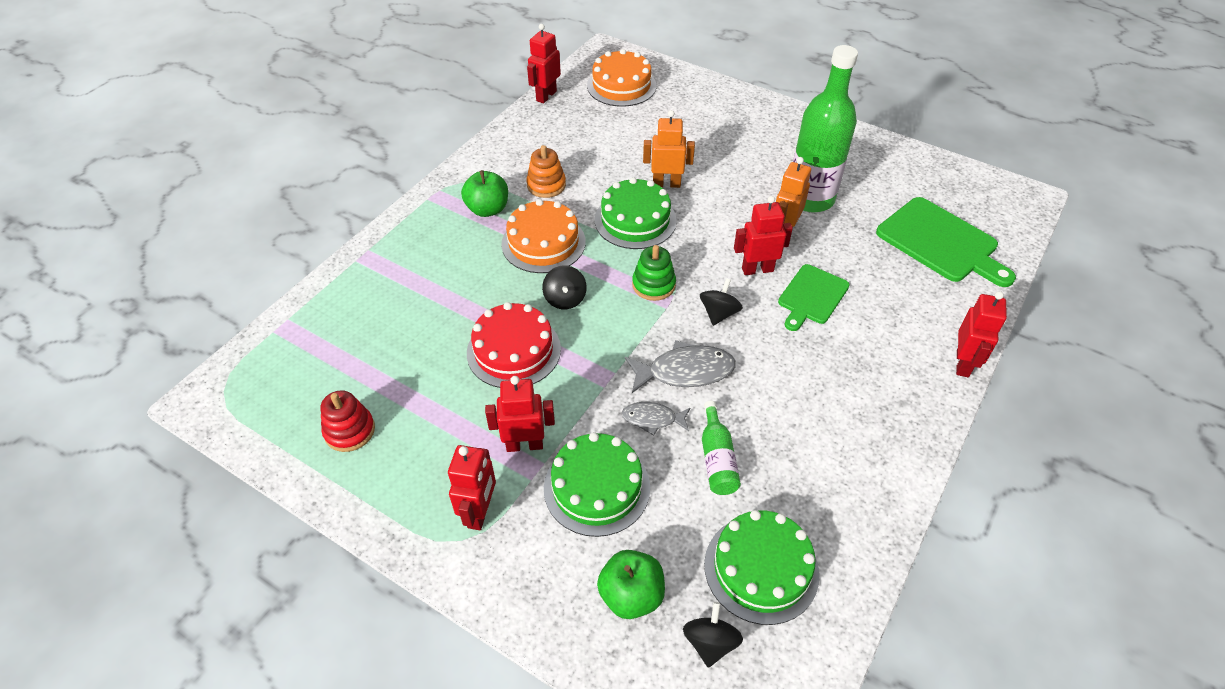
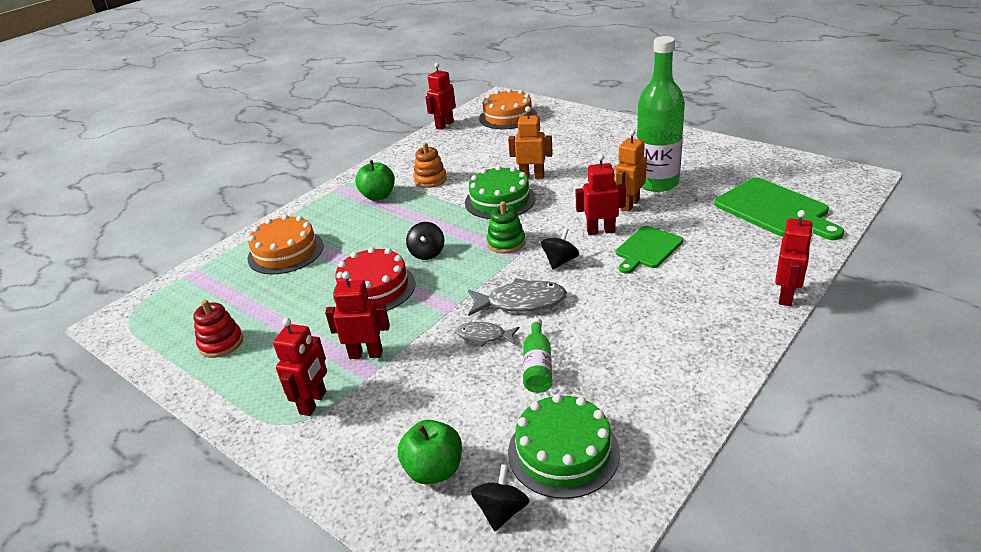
camera: 10 degrees right, 15 degrees down
(543, 243) = (418, 216): orange cake -> orange cake (285, 252)
(597, 487) = (422, 386): green cake -> none

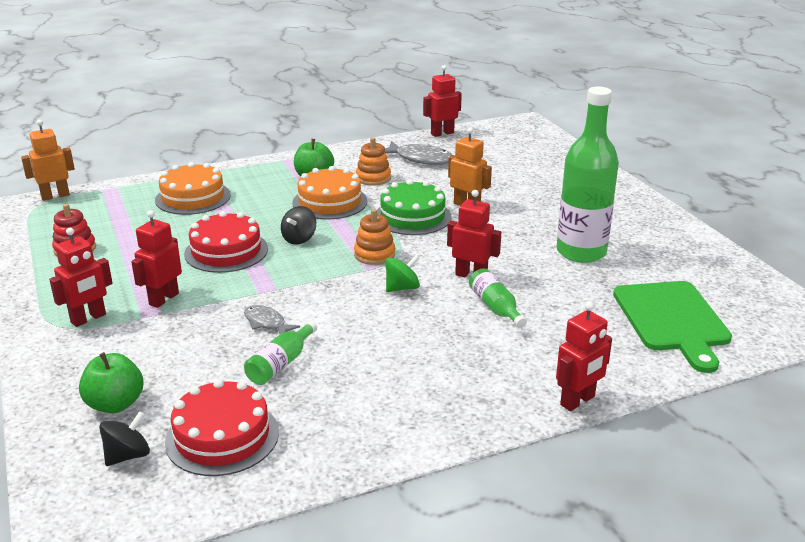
camera: 25 degrees right, 5 degrees down
(366, 354) = (163, 299): red robot -> red robot turned 90 degrees counterclockwise
(506, 243) = (374, 254): green stacking toy -> orange stacking toy
(508, 116) = (510, 143): orange cake -> orange cake (330, 202)
(521, 302) = (328, 308): grey fish -> grey fish (420, 159)
(560, 261) = (402, 288): black spinning top -> green spinning top
(563, 452) = (222, 436): green cake -> red cake
(629, 204) = (528, 262): orange robot -> orange robot (55, 196)
(647, 249) = (495, 307): green cutting board -> green bottle

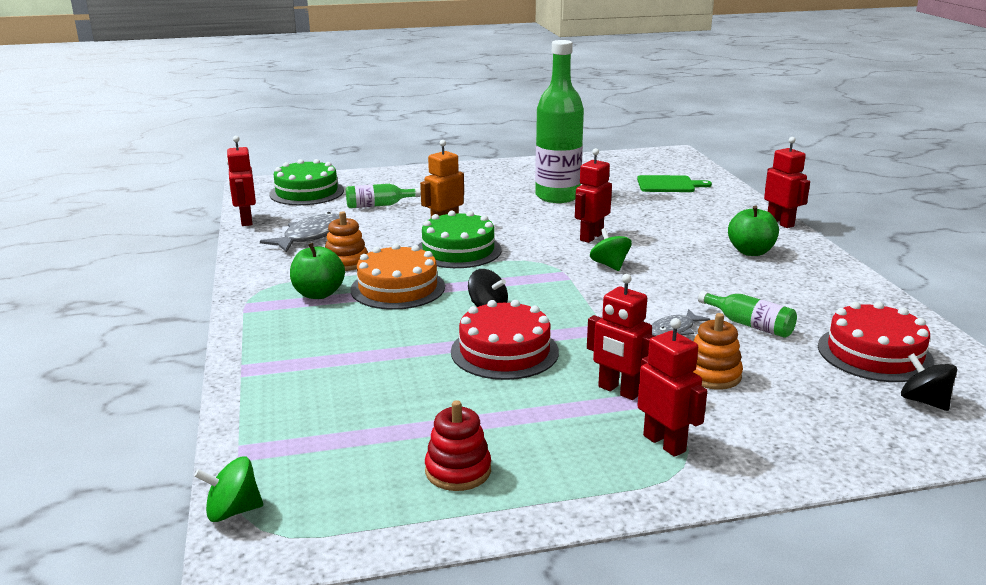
camera: 80 degrees left, 5 degrees down
(55, 196) = (233, 511): orange robot -> green spinning top
(115, 404) = (842, 413): green apple -> green apple (751, 252)
(193, 197) = (327, 376): orange cake -> none
(374, 254) = (538, 273): orange stacking toy -> orange stacking toy (712, 375)
(495, 307) = (648, 233): green bottle -> green bottle (378, 205)
(518, 143) = (306, 192): none -> green cake
(672, 320) = (668, 185): green cutting board -> green cutting board, size x0.63

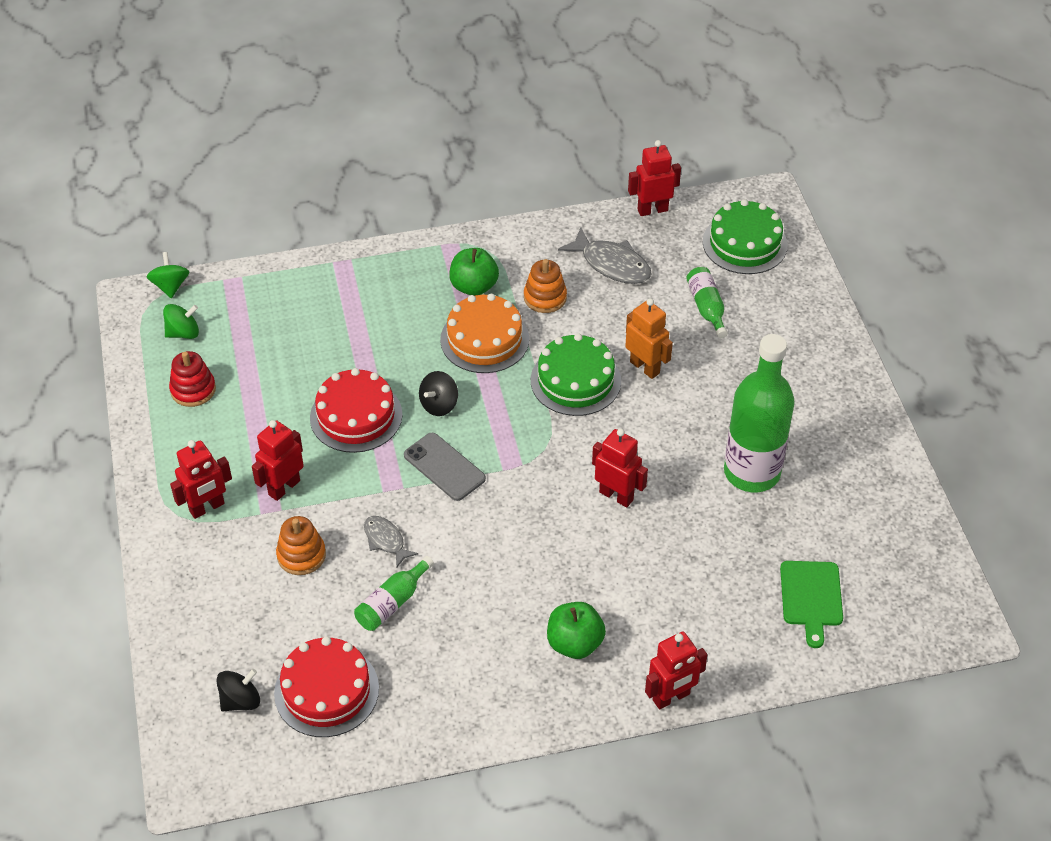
camera: 90 degrees right, 25 degrees up
(571, 304) = (444, 467): none -> grey phone
(609, 265) = (536, 505): green spinning top -> green spinning top (183, 333)

